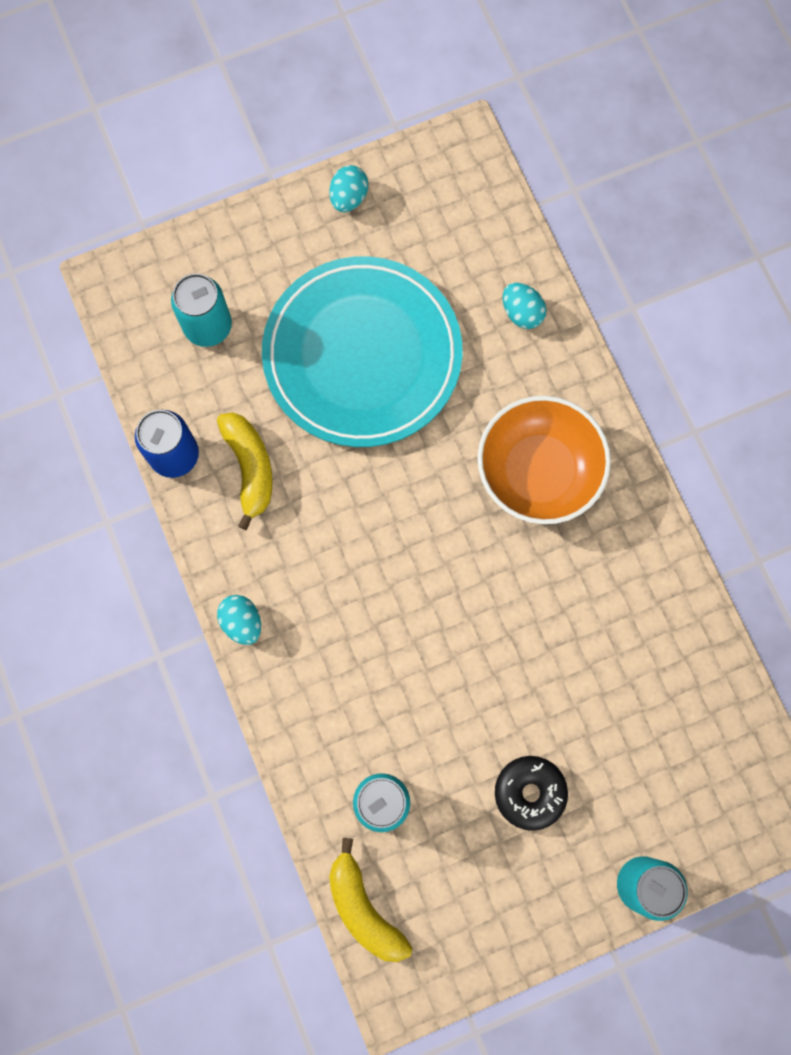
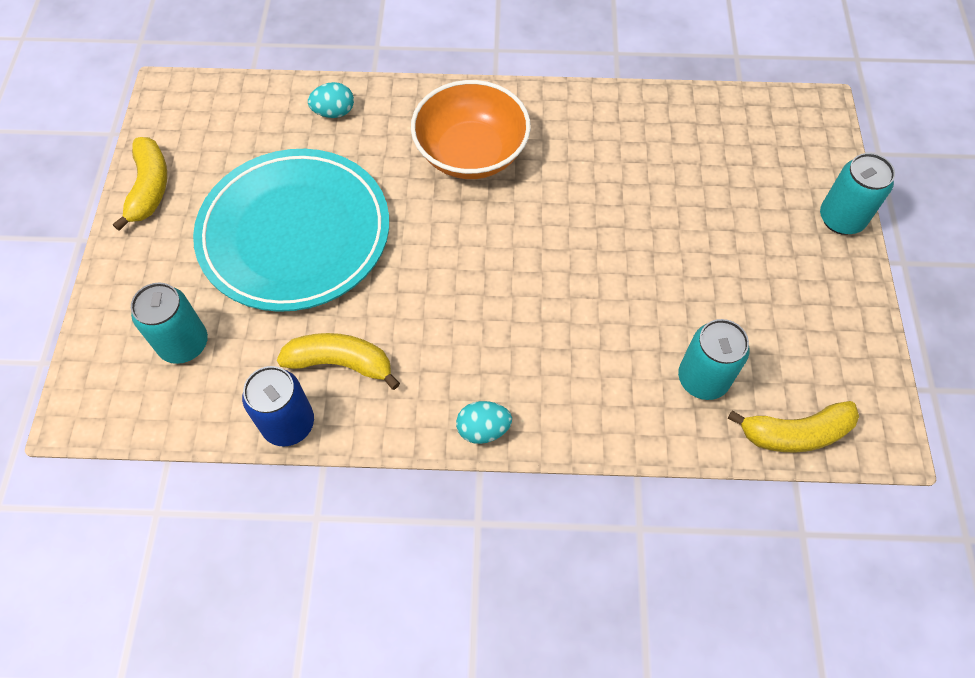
camera: 65 degrees left, 15 degrees down
(349, 198) = (149, 188): turquoise egg -> yellow banana
(529, 792) = (737, 265): black donut -> none

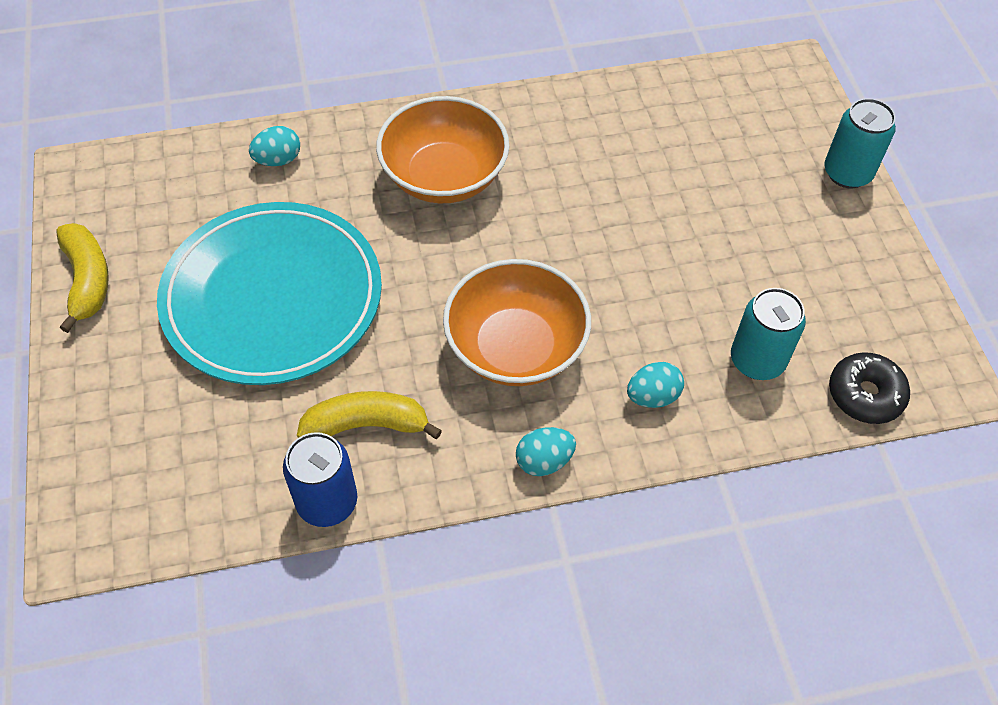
camera: 15 degrees left, 5 degrees down
(184, 344) = (180, 442): turquoise can -> none
(488, 320) = (515, 347): none -> orange bowl
(597, 392) = (652, 396): none -> turquoise egg
(795, 433) = (865, 394): yellow banana -> black donut

